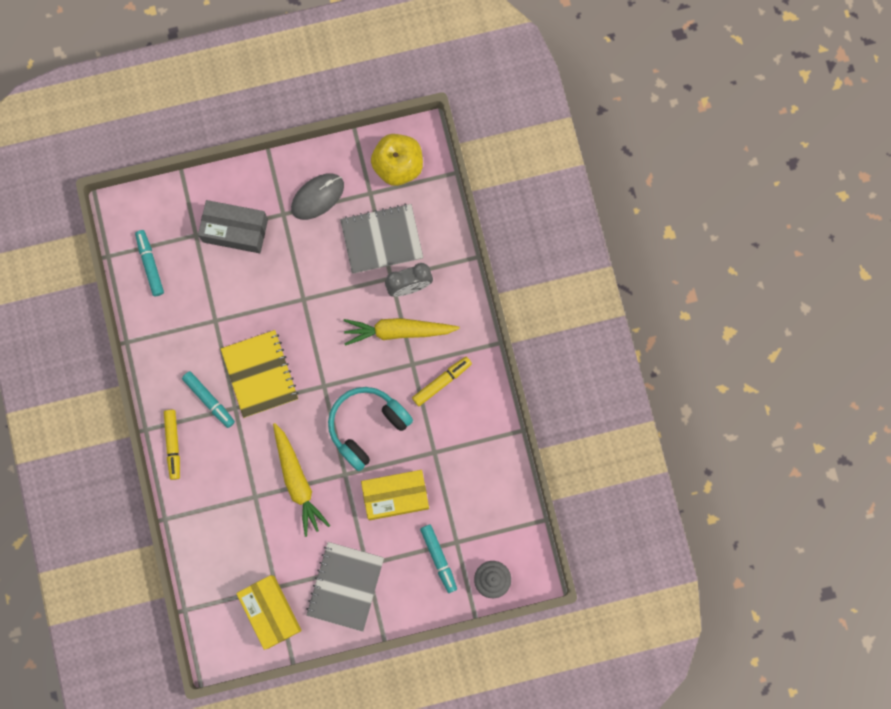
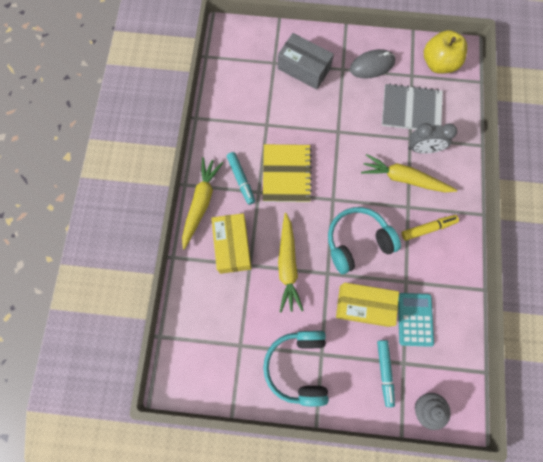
camera: 20 degrees right, 5 degrees down
(150, 264) = (234, 71): turquoise marker -> none
(173, 445) = (201, 203): yellow marker -> yellow carrot
(271, 612) = (229, 365): yellow box -> yellow box (232, 246)
(345, 586) = (298, 366): grey notebook -> turquoise headphones
(455, 490) = (415, 319): none -> turquoise calculator

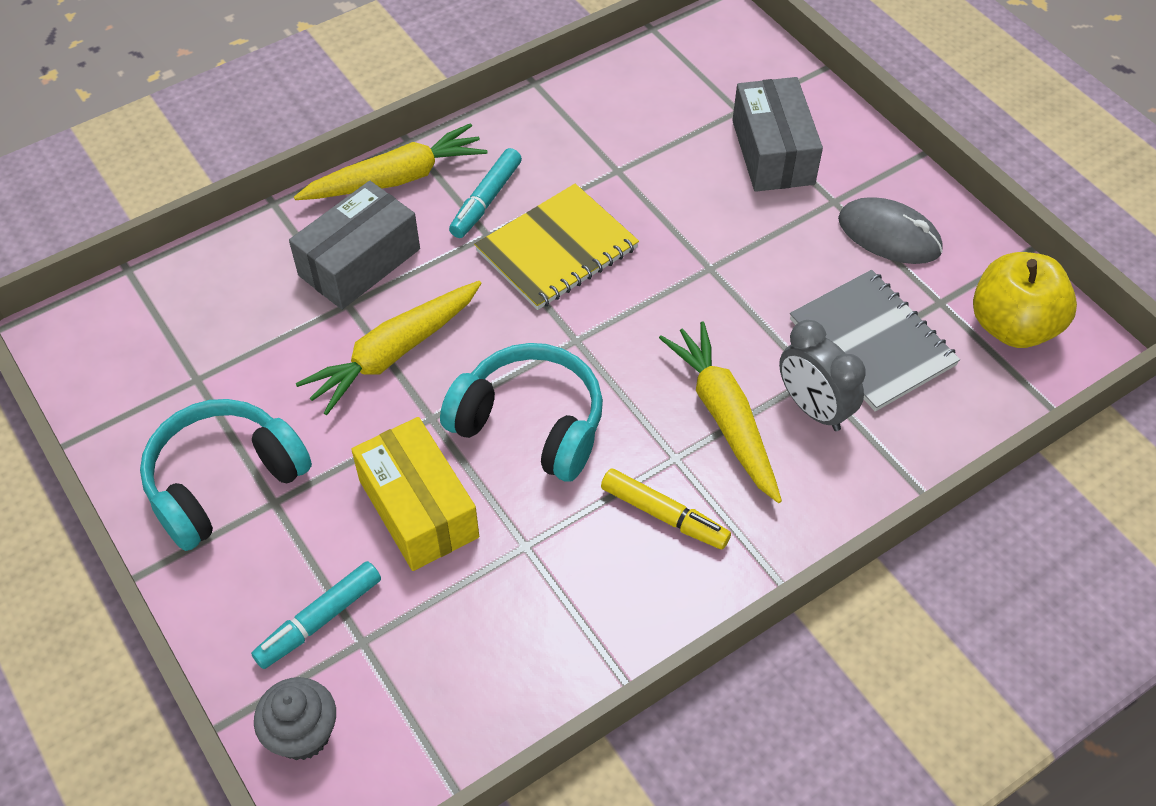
camera: 50 degrees right, 20 degrees down
(232, 246) = (359, 262): yellow box -> grey box
(415, 319) = (464, 606): turquoise calculator -> none

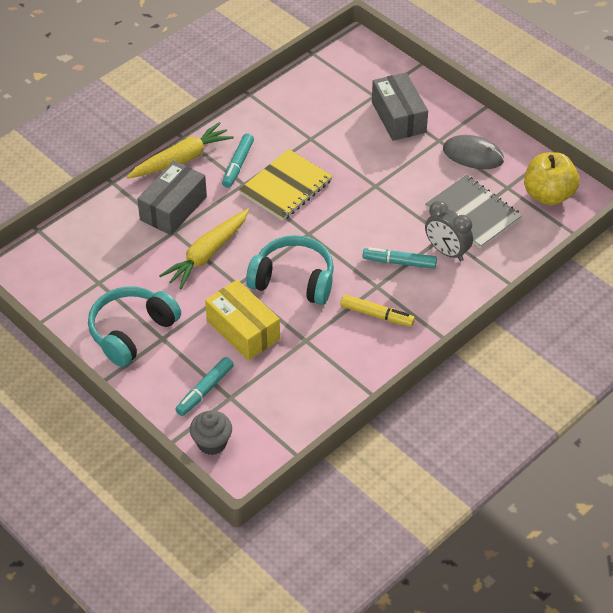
camera: 10 degrees left, 5 degrees down
(724, 417) = (399, 262): yellow carrot -> turquoise marker

